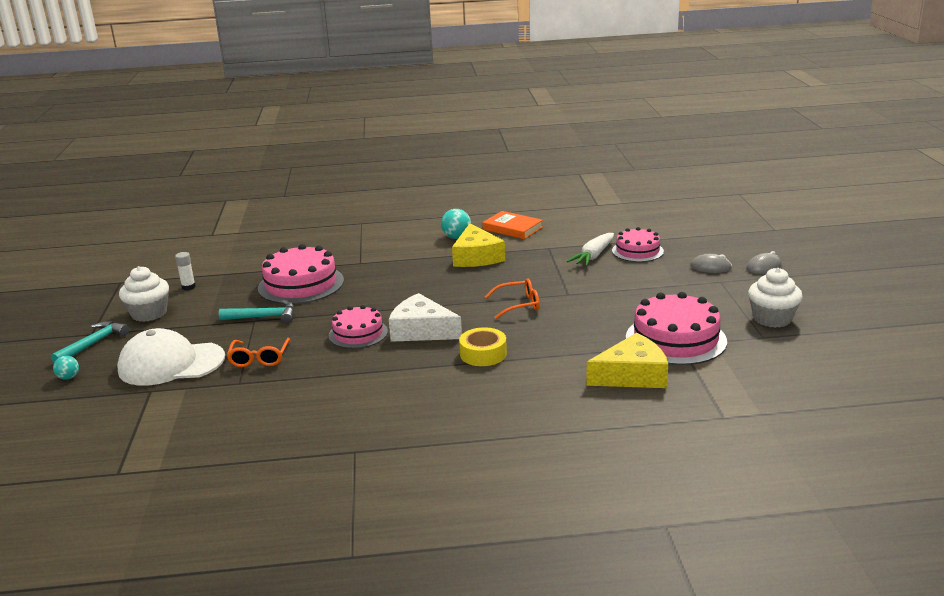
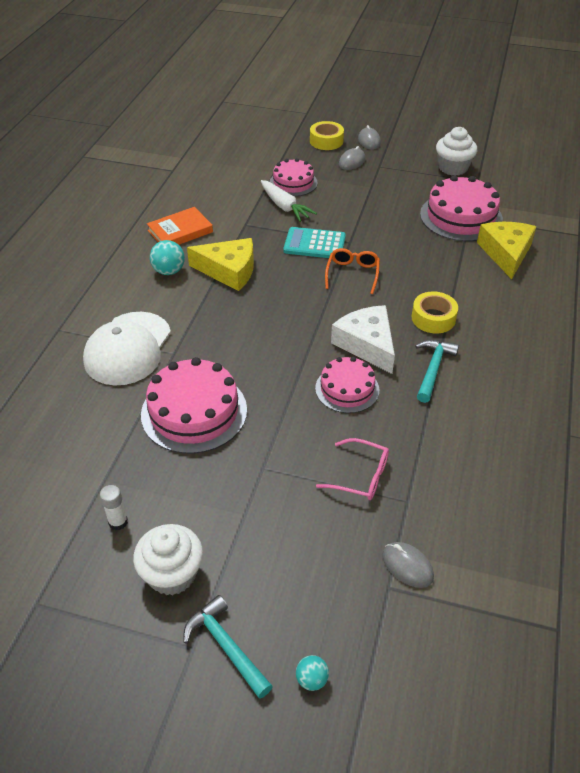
camera: 70 degrees left, 20 degrees up
(171, 364) = (331, 560): white cap -> white cap (128, 348)
(171, 395) = (407, 566): none -> grey mouse
(259, 358) = (361, 476): orange glasses -> pink glasses
(264, 317) = (260, 457): turquoise hammer -> turquoise hammer (433, 369)
(421, 330) = (367, 344): white cheese -> white cheese turned 105 degrees clockwise
(548, 280) = (314, 244): none -> turquoise calculator
(733, 249) = (326, 141): none -> yellow tape

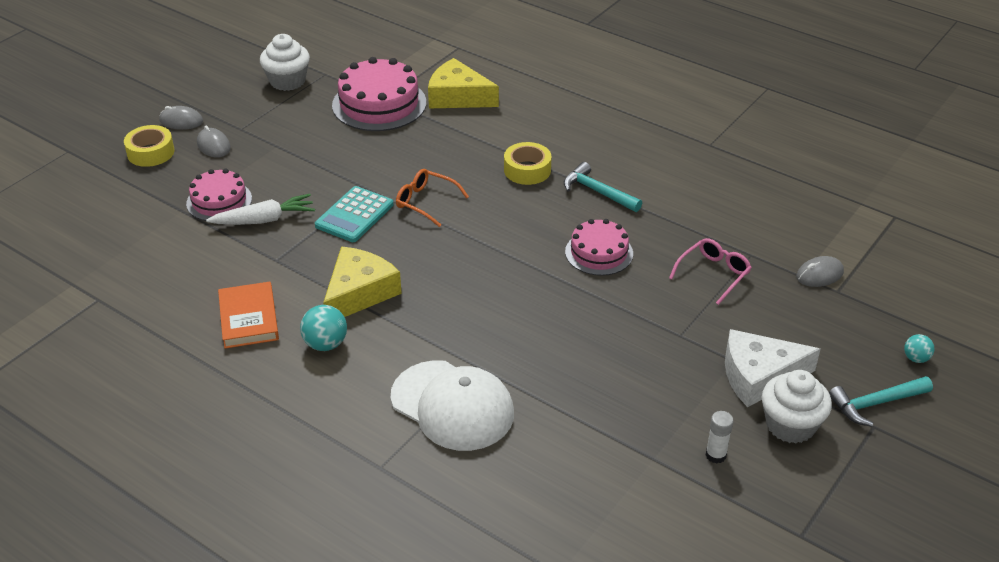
camera: 70 degrees left, 5 degrees down
(194, 412) = (583, 369): pink cake -> none
(367, 344) = (542, 223): white cheese -> white cheese (759, 376)

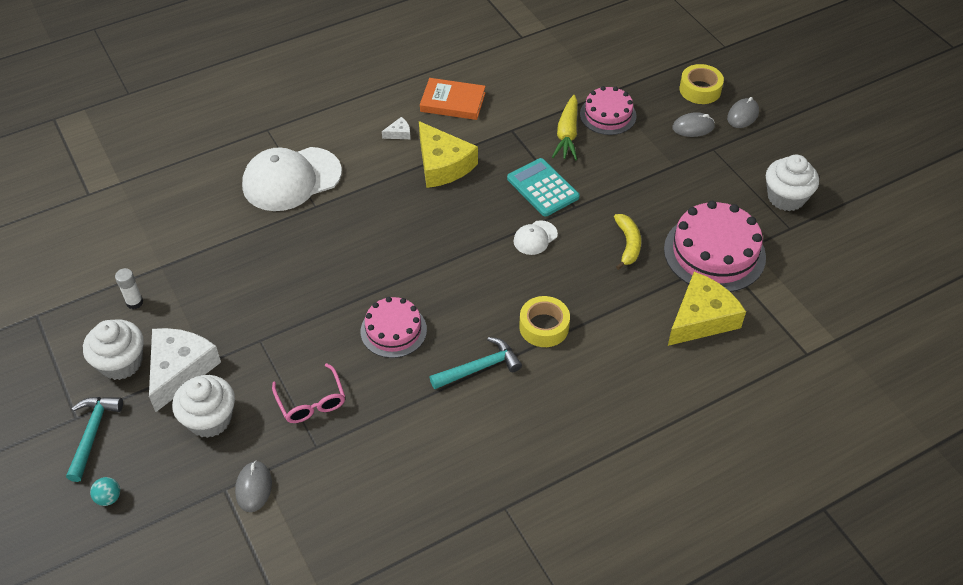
camera: 115 degrees right, 10 degrees up
(264, 220) = (567, 134): white carrot -> yellow carrot
(325, 344) = (399, 133): turquoise ball -> white cheese
(398, 149) = (628, 244): none -> yellow banana
(426, 202) = (535, 238): orange glasses -> white cap
(787, 330) = (210, 419): none -> white cupcake

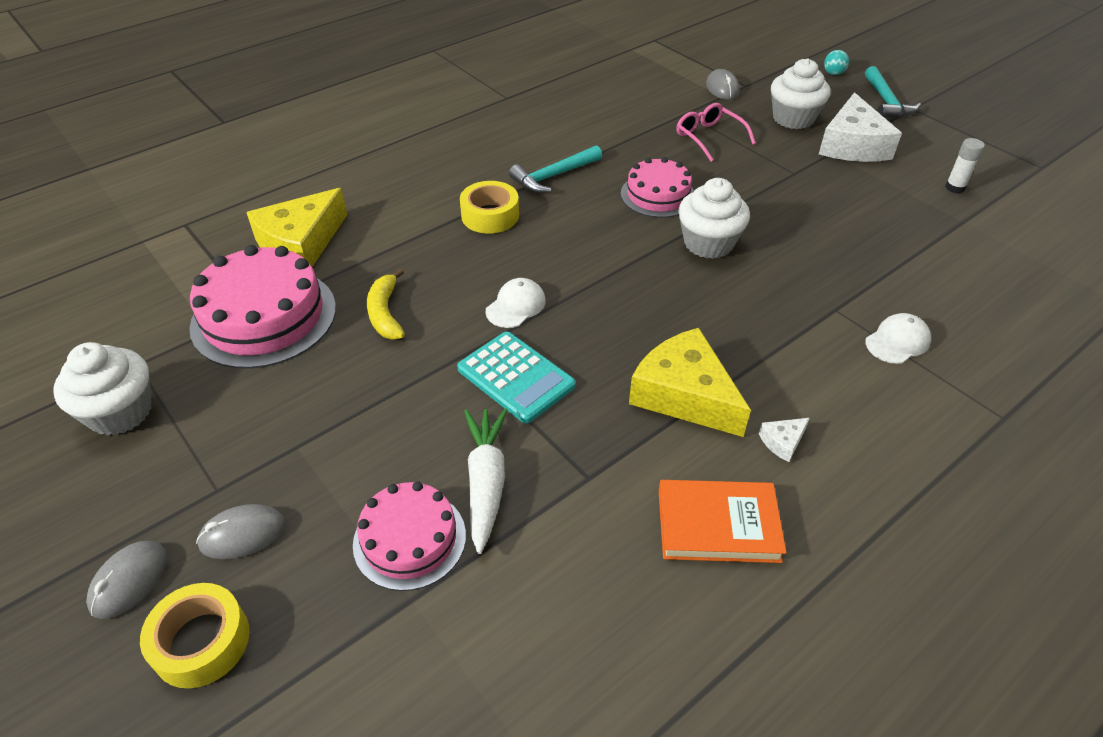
camera: 170 degrees right, 5 degrees down
(121, 363) = (914, 144): white cupcake -> white cupcake (708, 243)
(291, 179) = (897, 341): white cap -> white cap, size x0.46
(567, 134) = (486, 482): yellow carrot -> white carrot

